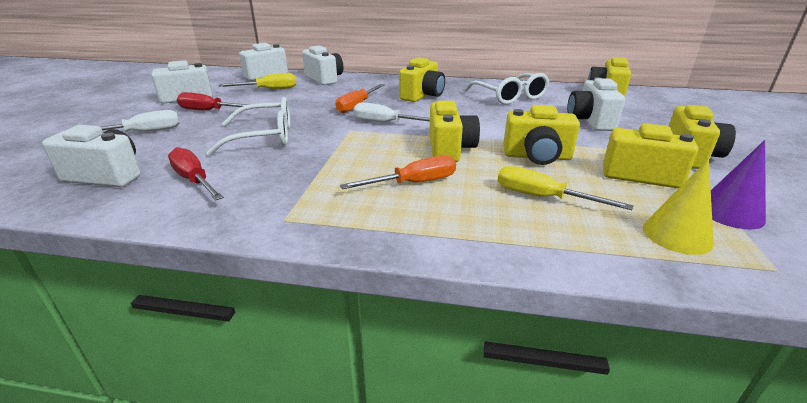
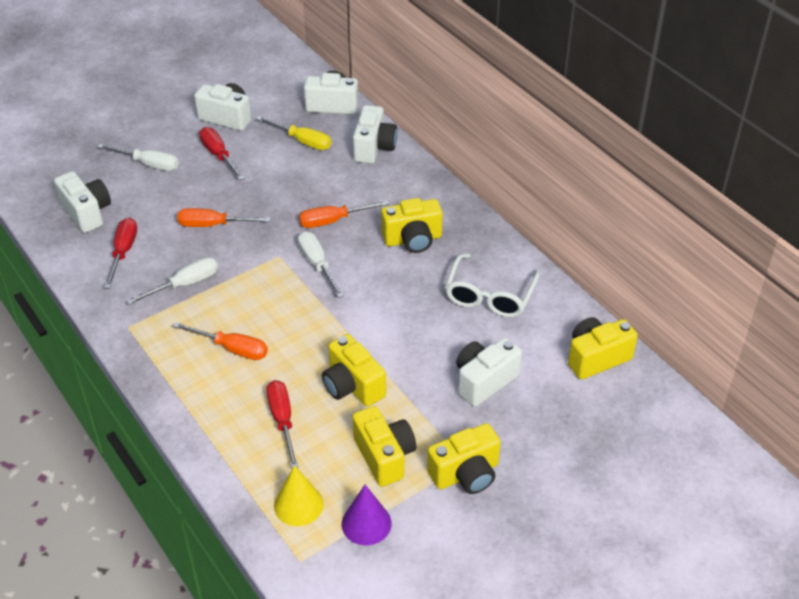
camera: 45 degrees right, 15 degrees up
(264, 137) = (213, 225): white glasses -> orange screwdriver
(296, 171) = (184, 284): none -> white screwdriver
(450, 149) = (309, 332): yellow camera -> none
(542, 197) = (282, 421): yellow screwdriver -> red screwdriver

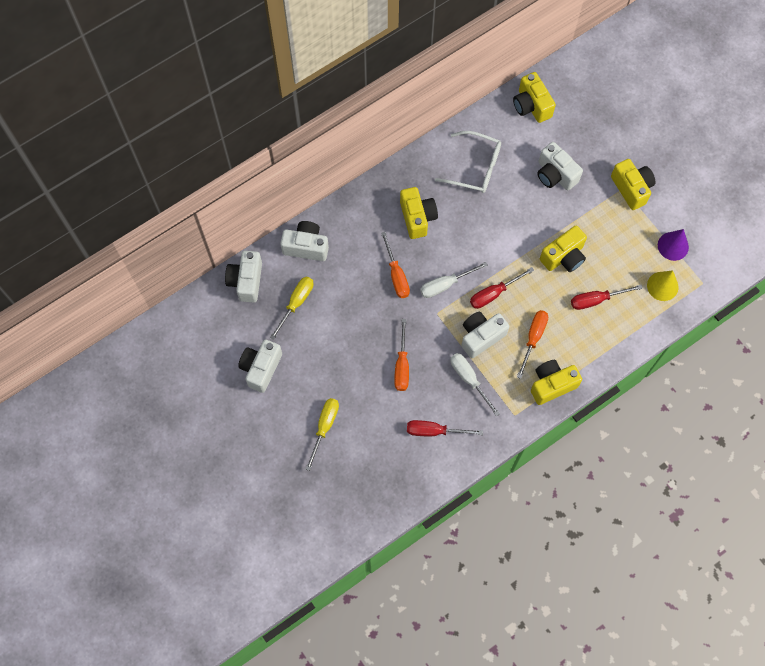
camera: 90 degrees left, 25 degrees up
(87, 213) = (387, 468): white camera -> white camera (481, 336)
(148, 164) = (324, 427): white screwdriver -> yellow screwdriver
(218, 155) = (314, 370): red screwdriver -> red screwdriver (494, 293)
(384, 456) = (621, 236): yellow camera -> yellow camera (552, 385)

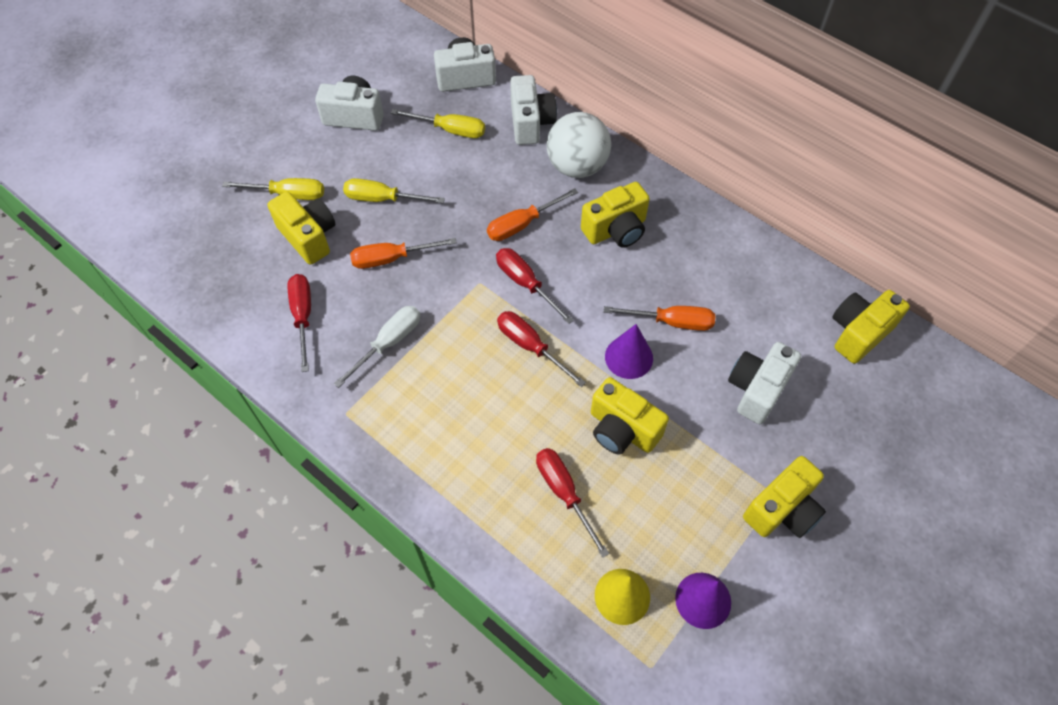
camera: 75 degrees right, 10 degrees down
(348, 362) = (383, 199): none -> yellow screwdriver
(356, 227) = (577, 166): none -> white ball
(445, 285) = (525, 284): white screwdriver -> red screwdriver
(475, 167) = (722, 281): white glasses -> none
(481, 336) = (458, 344): white camera -> none
(516, 238) = (629, 357): none -> purple cone
(533, 338) = (473, 414): orange screwdriver -> orange screwdriver (671, 322)
(552, 385) = (404, 455): yellow camera -> yellow camera (309, 237)

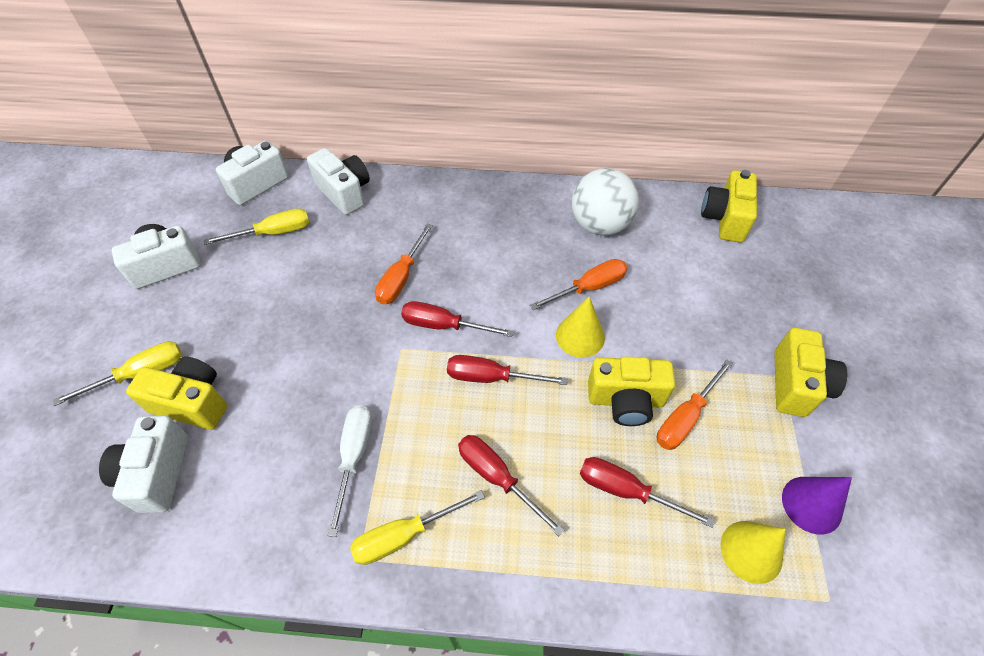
camera: 35 degrees left, 5 degrees down
(303, 316) = (241, 487): red screwdriver -> red screwdriver (497, 478)
(383, 199) = (249, 325): yellow screwdriver -> yellow screwdriver (404, 535)
(391, 258) = (298, 375): orange screwdriver -> orange screwdriver (685, 417)
(577, 166) = (412, 207): white ball -> white ball (599, 225)
(616, 230) = (485, 240): yellow camera -> none
(629, 357) = (580, 336): purple cone -> yellow cone
(757, 389) = (695, 302): white camera -> white camera (156, 473)

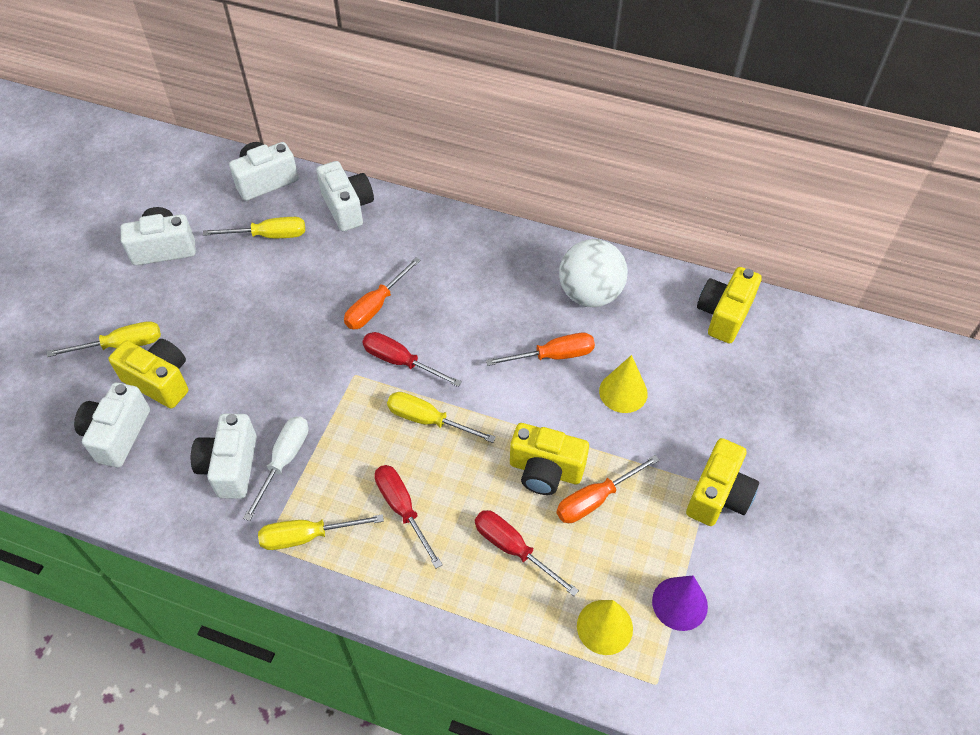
camera: 15 degrees right, 0 degrees up
(296, 478) = (230, 466): none -> white camera
(491, 377) = (428, 420): red screwdriver -> yellow screwdriver
(580, 336) = (526, 401): yellow cone -> yellow cone (623, 392)

